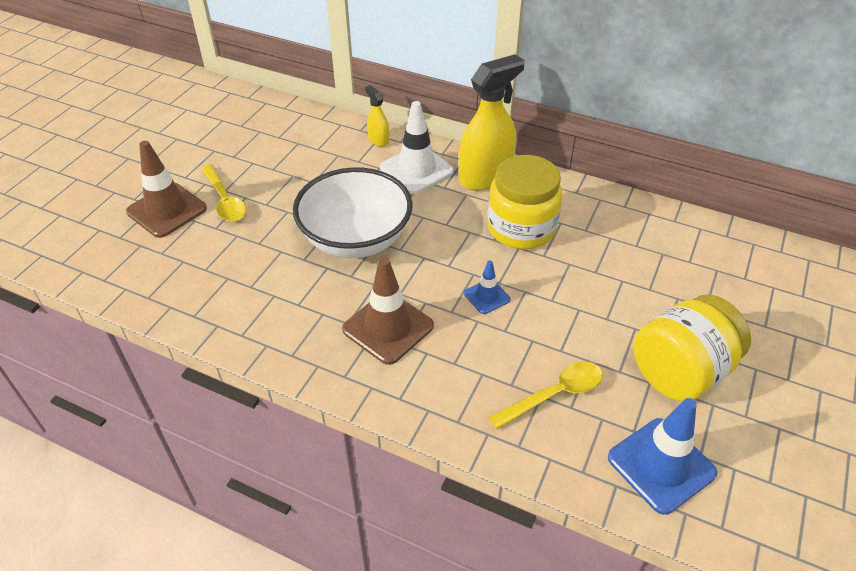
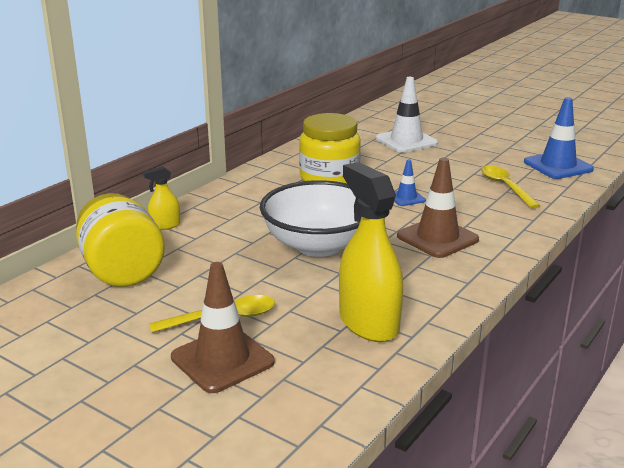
camera: 80 degrees left, 20 degrees down
(417, 170) = (227, 211): white traffic cone -> white traffic cone (406, 141)
(485, 176) = (254, 184): yellow spray bottle -> yellow spray bottle (368, 323)
(680, 372) = (483, 151): yellow jar -> yellow jar (122, 271)

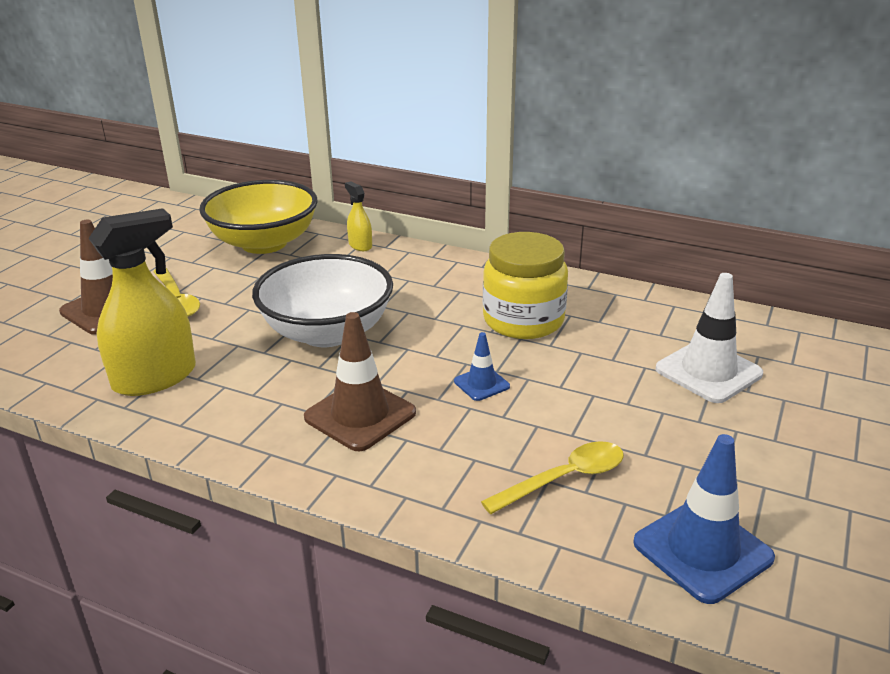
camera: 80 degrees right, 5 degrees up
(122, 271) = (264, 243): yellow jar -> yellow bowl

